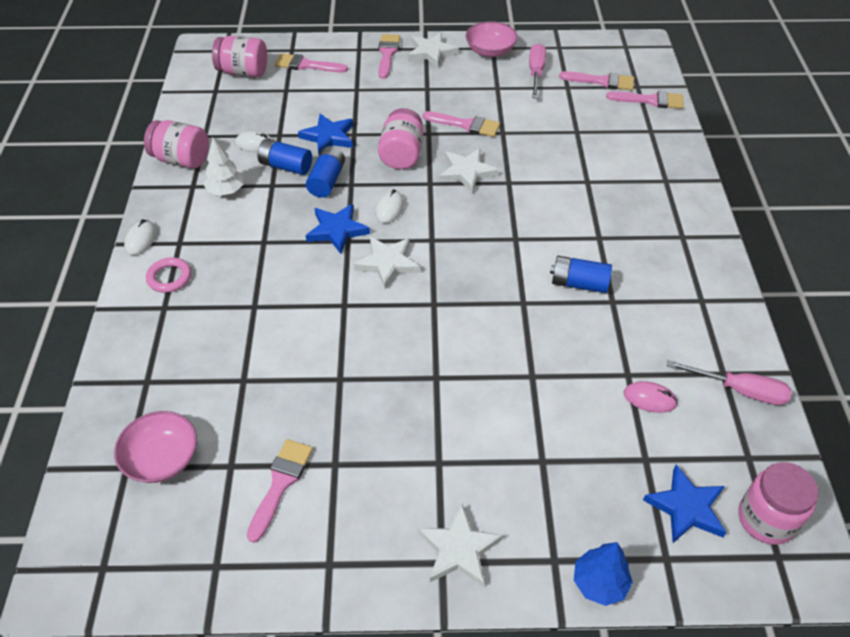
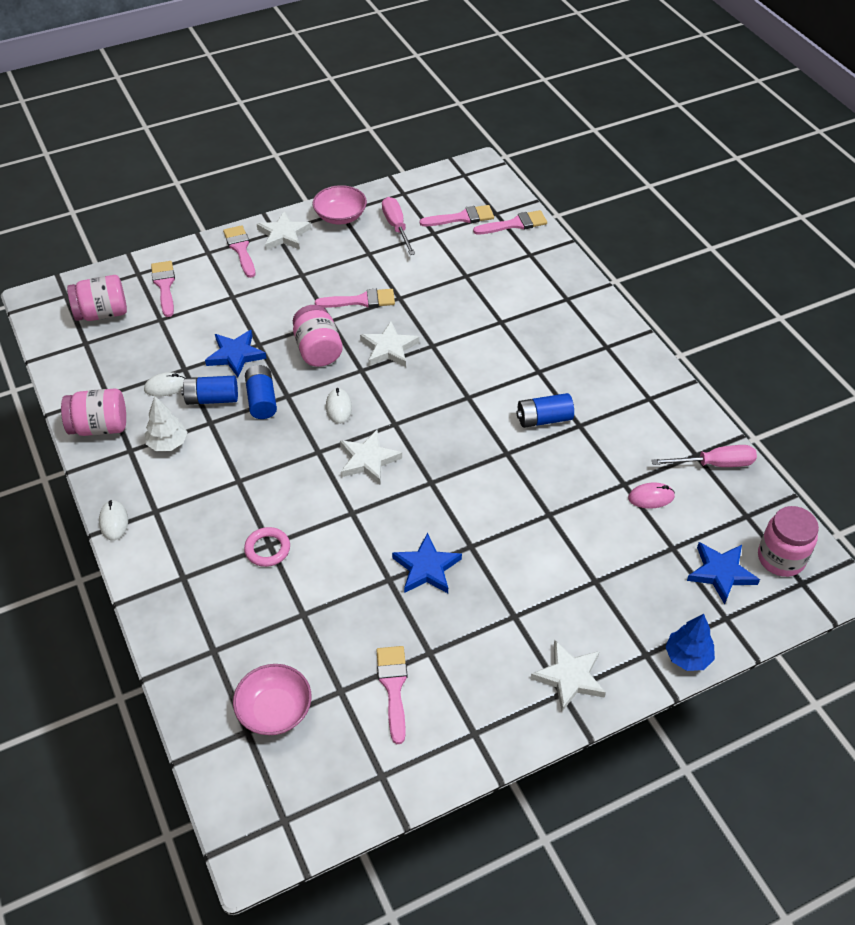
camera: 25 degrees left, 0 degrees up
(169, 277) = (168, 547): pink ring -> pink ring (267, 549)
(306, 65) = (164, 286): pink brush -> pink brush turned 90 degrees clockwise
(337, 230) = (302, 445): blue star -> blue star (426, 568)

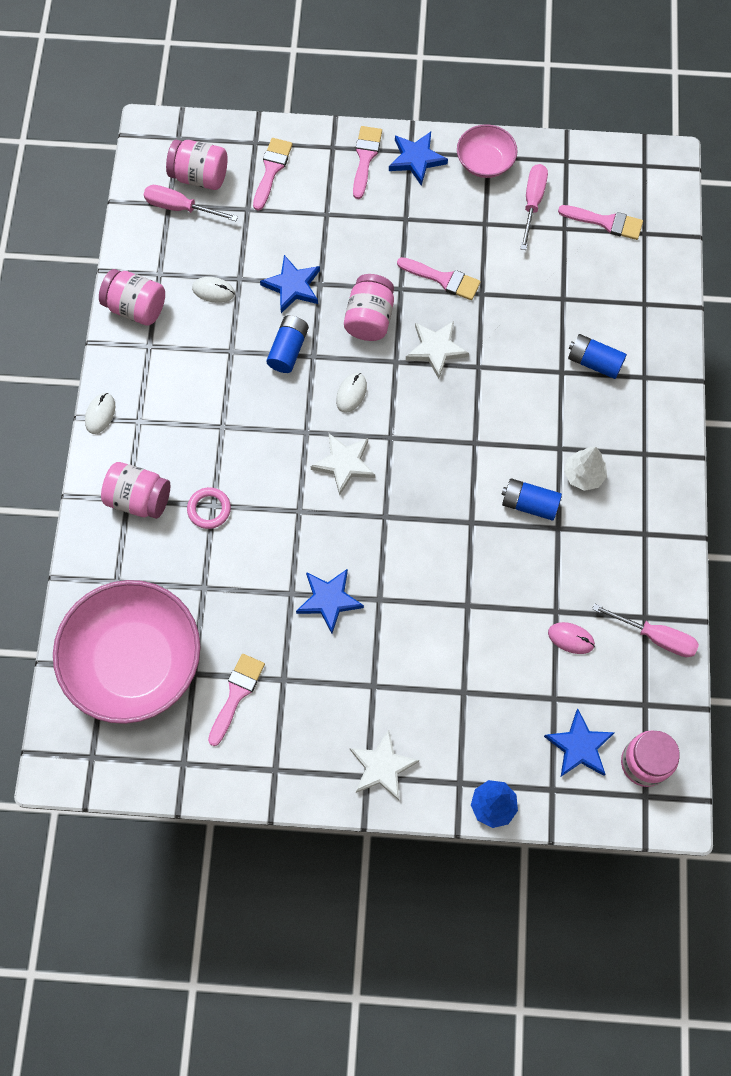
camera: 30 degrees right, 20 degrees up
(98, 341) = (180, 208): none -> pink screwdriver
(168, 444) = (183, 356): white tree -> white tree (583, 475)
(194, 571) = (139, 499): none -> pink jar
(212, 399) = (246, 325): blue battery -> blue battery (594, 362)
(274, 710) = (134, 661): pink bowl -> pink bowl, size x2.07
(284, 235) = (416, 159): white star -> blue star
(514, 224) = (654, 257): pink brush -> none

